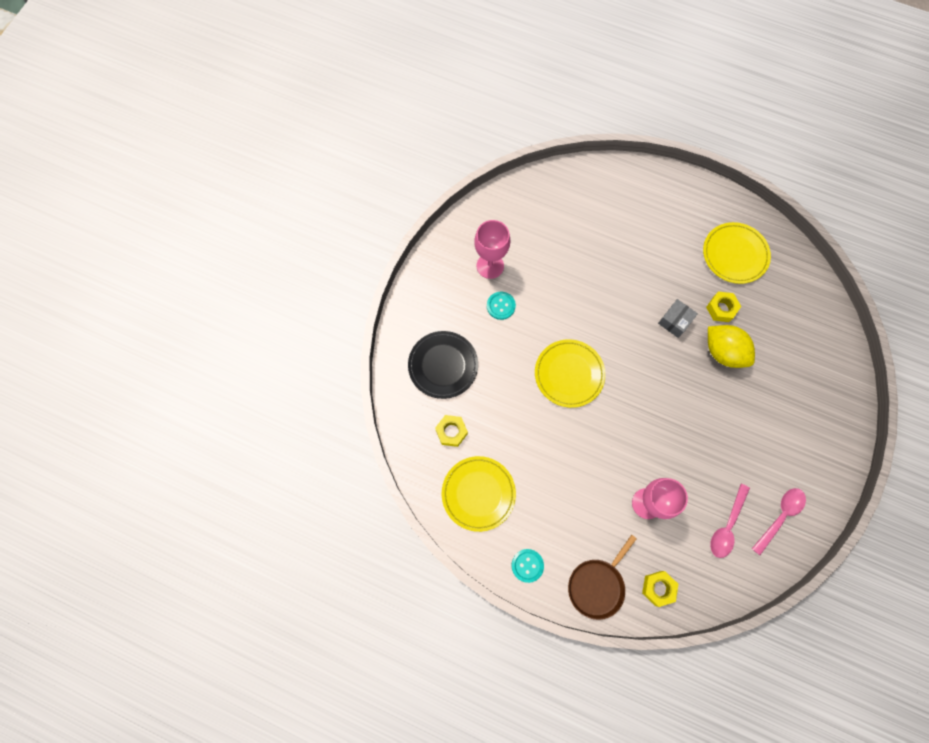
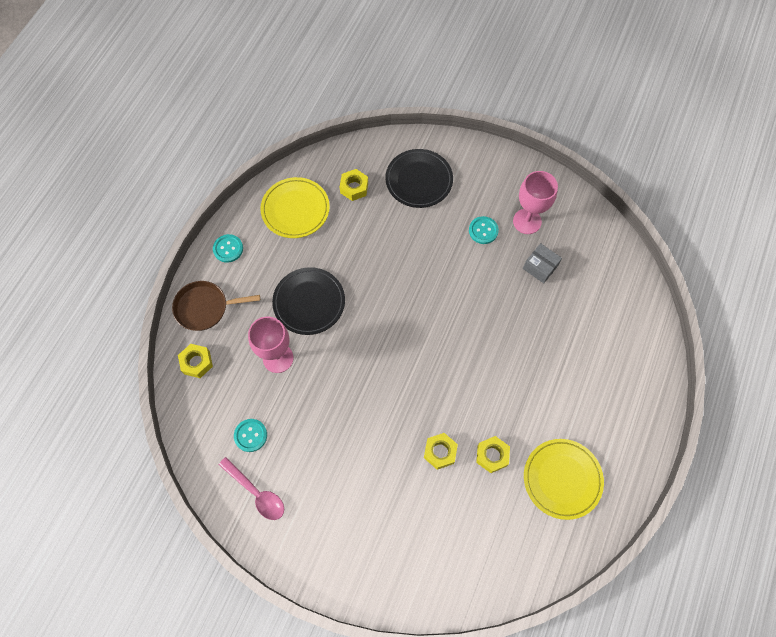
camera: 90 degrees right, 5 degrees down
(569, 374) = (411, 292): yellow plate -> none
(585, 474) = (309, 302): none -> black plate
(597, 585) = (205, 308): brown pan -> brown pan turned 45 degrees counterclockwise
(674, 321) = (474, 402): grey box -> grey box (540, 267)
(723, 352) = (440, 452): yellow lemon -> yellow nut
(727, 526) = (250, 435): pink spoon -> turquoise button

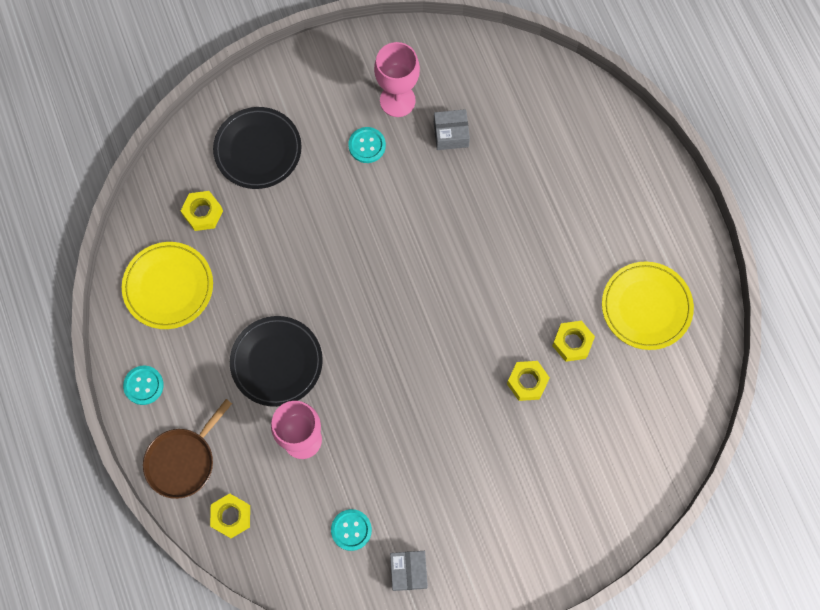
camera: 45 degrees left, 5 degrees up
(256, 492) = (408, 571): pink spoon -> grey box

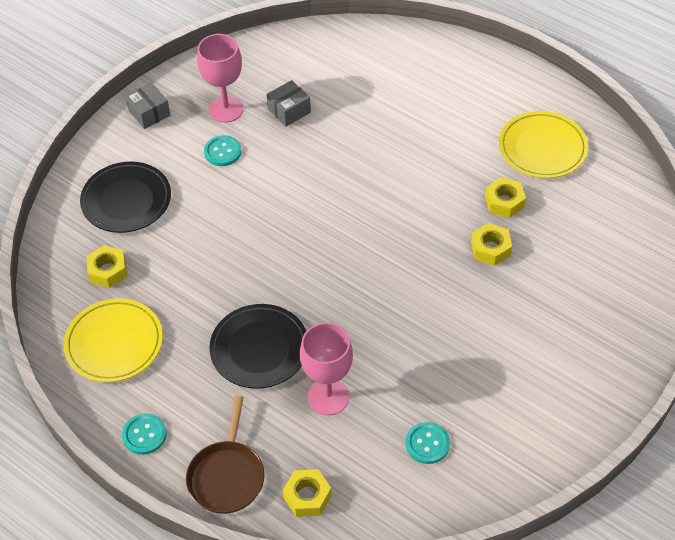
camera: 30 degrees left, 20 degrees down
(408, 571) = (504, 447): grey box -> grey box (149, 113)

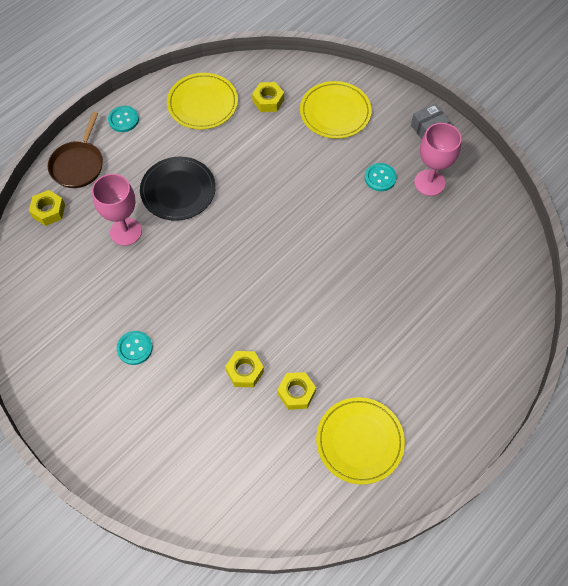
camera: 95 degrees right, 10 degrees up
(126, 200) = (335, 112): black plate -> yellow plate
(227, 476) = (78, 165): brown pan -> brown pan turned 90 degrees counterclockwise
(289, 111) = (424, 230): grey box -> none
(427, 444) = (68, 293): turquoise button -> turquoise button (135, 348)

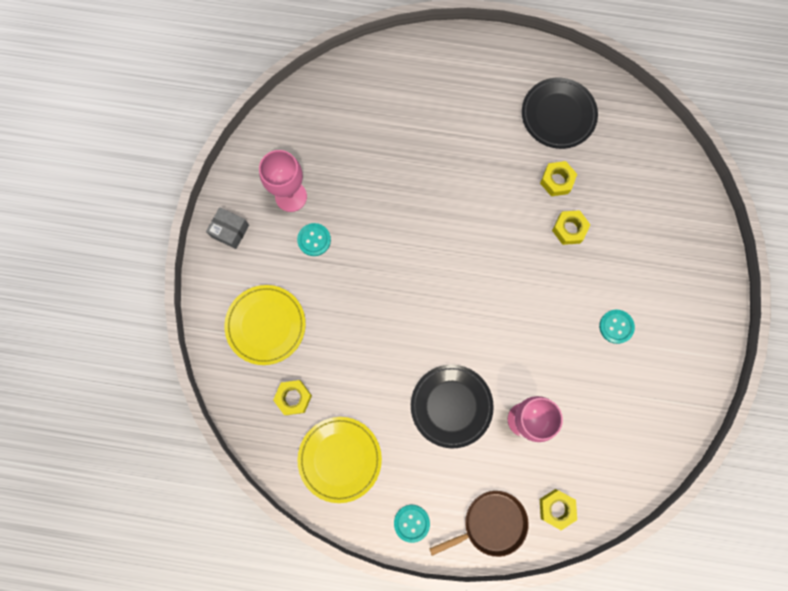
camera: 125 degrees left, 15 degrees up
(359, 441) = (558, 115): yellow plate -> black plate

